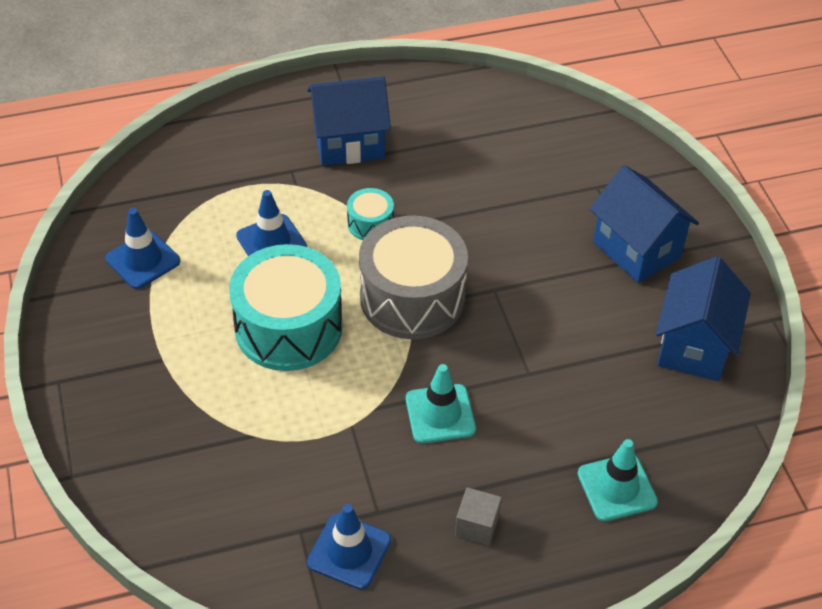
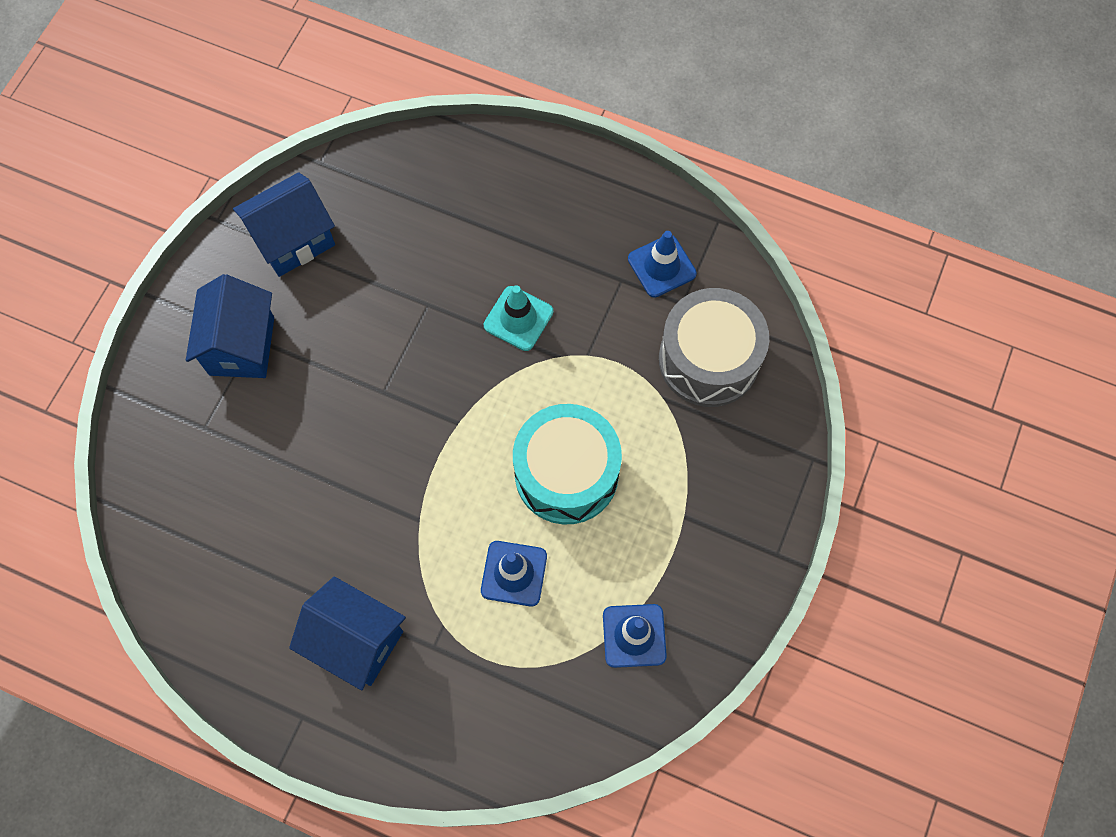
camera: 140 degrees left, 20 degrees up
(370, 224) = (418, 530): turquoise drum -> none
(412, 297) = (450, 431): grey drum -> grey drum (708, 359)
(477, 525) = (565, 225): grey cube -> none
(617, 488) = (454, 185): turquoise traffic cone -> none

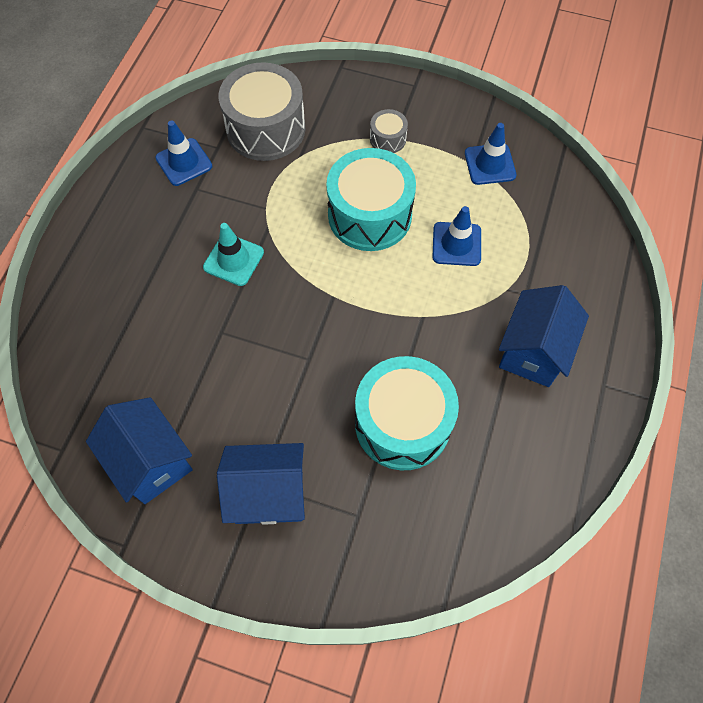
camera: 95 degrees left, 5 degrees down
(293, 482) = (402, 423): none -> turquoise drum
(684, 508) = (388, 139): none -> grey drum

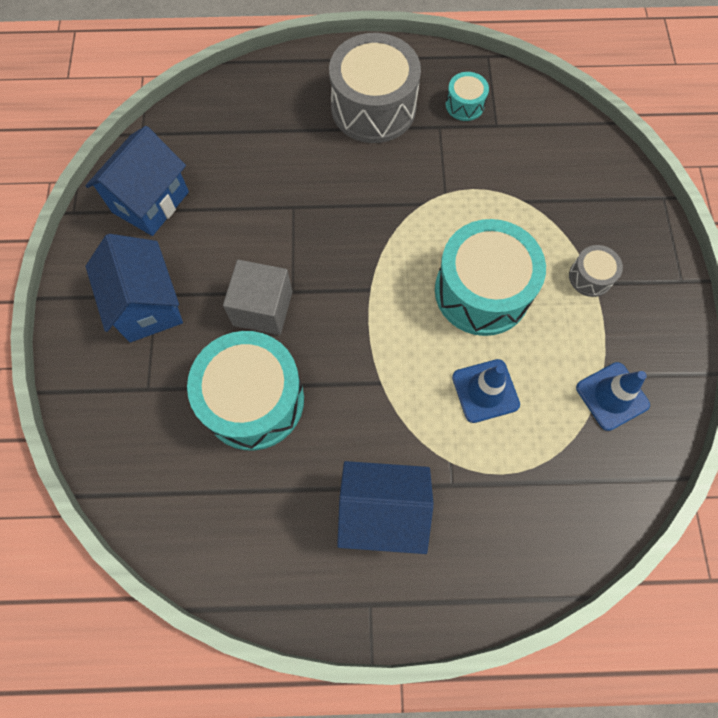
camera: 70 degrees right, 5 degrees up
(184, 162) = (464, 105): blue traffic cone -> turquoise drum
(233, 260) = (374, 188): turquoise traffic cone -> none
(266, 129) = (541, 158): grey drum -> grey drum (373, 107)
(315, 389) = (263, 308): none -> grey cube

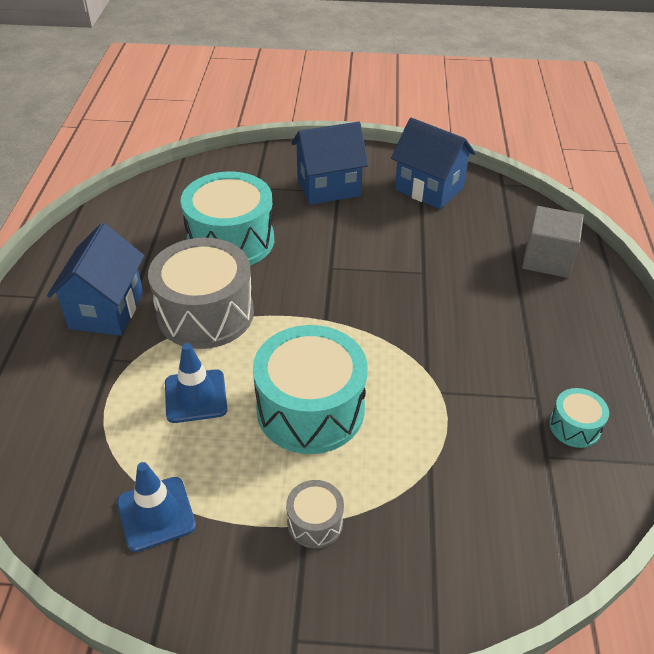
camera: 95 degrees right, 25 degrees down
(263, 308) = (316, 249): grey cube -> grey cube (547, 259)
(373, 107) = (556, 341): grey drum -> grey drum (205, 313)

